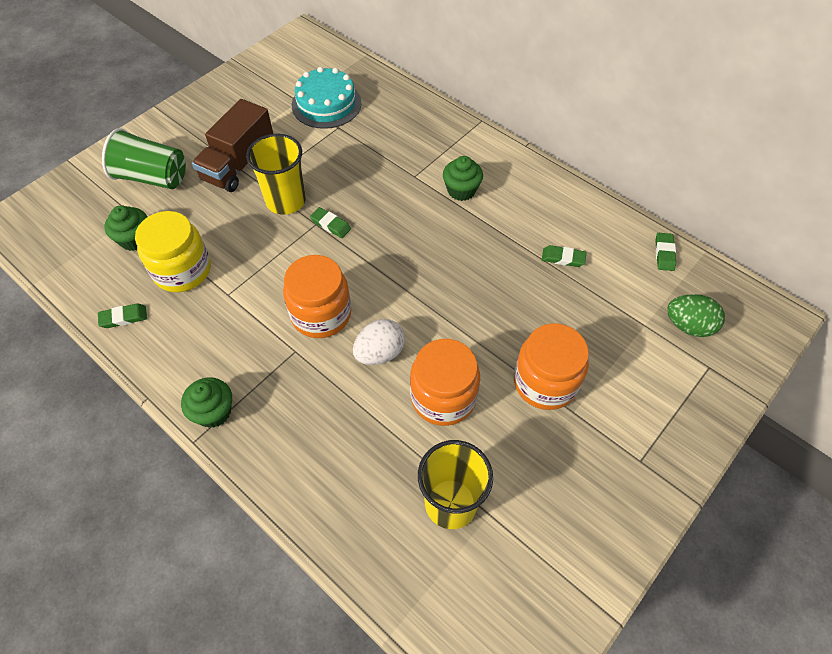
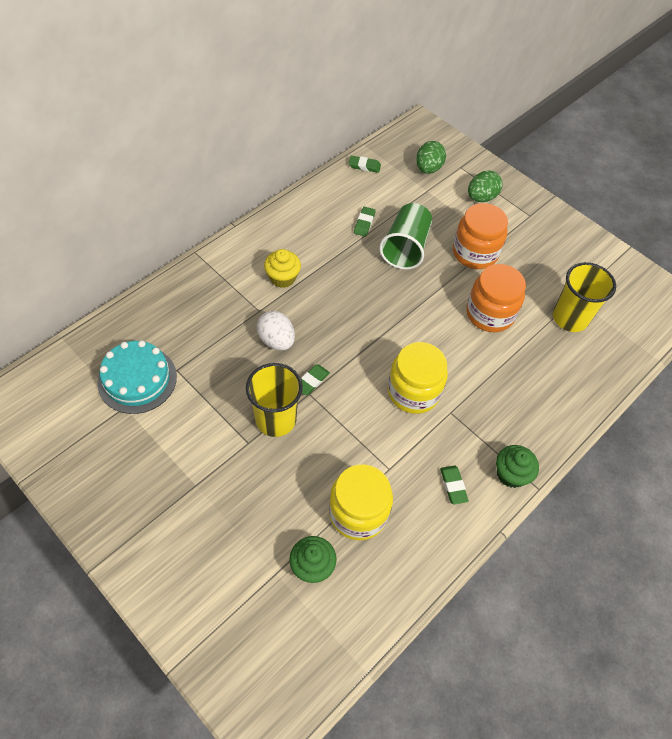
camera: 90 degrees left, 0 degrees up
(123, 317) = (414, 564): green eraser -> green eraser (453, 486)
(153, 177) = (220, 557): green cup -> green cup (405, 248)
(239, 164) = (214, 465): brown truck -> none
(321, 314) = (413, 392): orange jar -> yellow jar
(380, 353) = (452, 351): white egg -> white egg (276, 340)
(461, 190) = (282, 278): green cupcake -> yellow cupcake
(655, 393) = (481, 197): none -> green egg

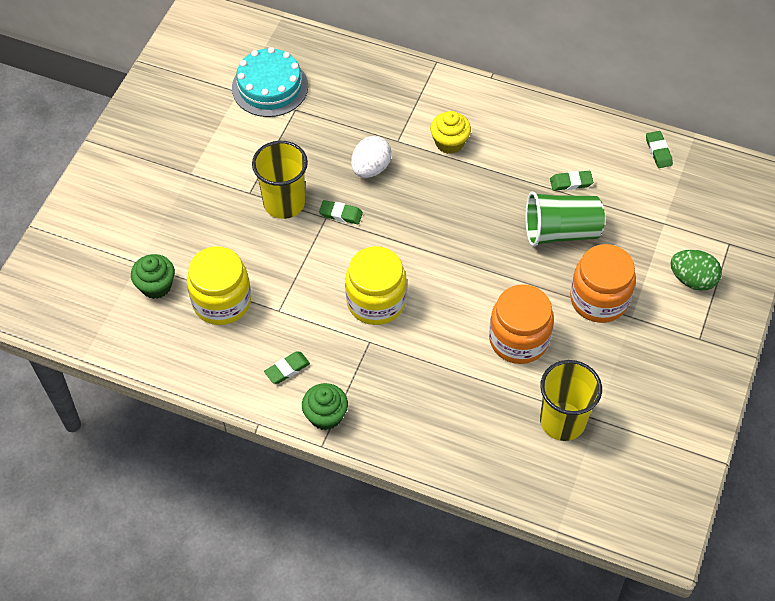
camera: 70 degrees right, 0 degrees up
(428, 169) = (700, 212): green egg -> none

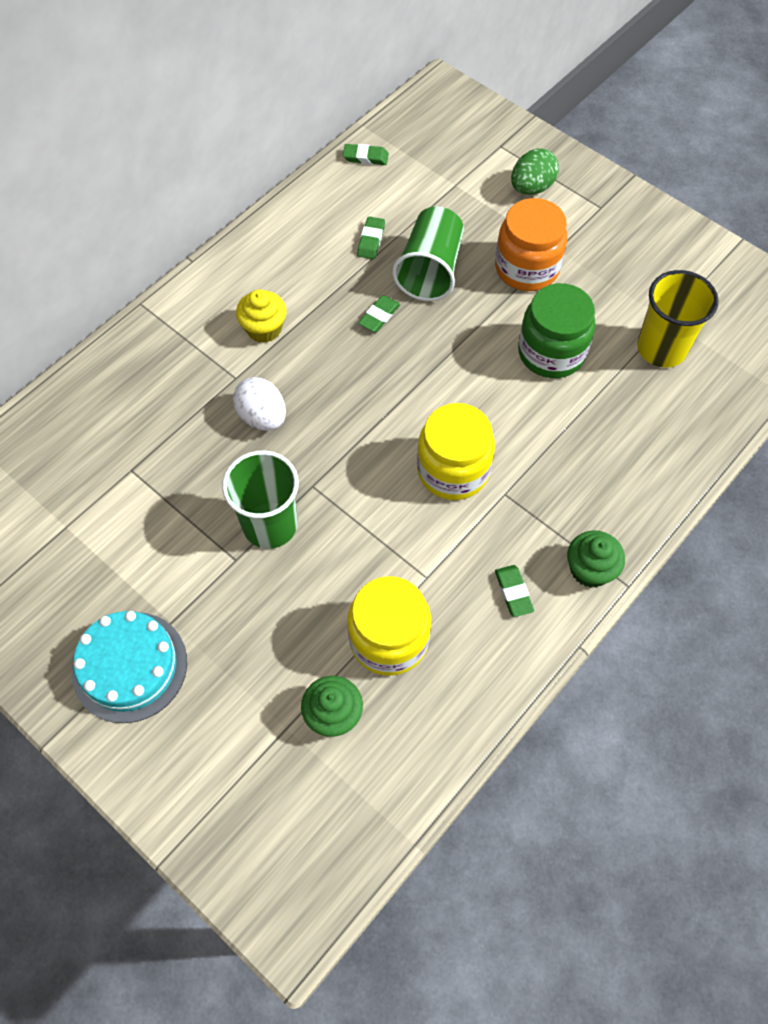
camera: 70 degrees left, 5 degrees up
(270, 87) = (79, 488): turquoise cake -> turquoise cake (129, 666)
(284, 203) = (270, 525): yellow cup -> green cup
(341, 214) = (314, 468): green eraser -> green eraser (379, 316)
(518, 339) = (551, 352): orange jar -> green jar

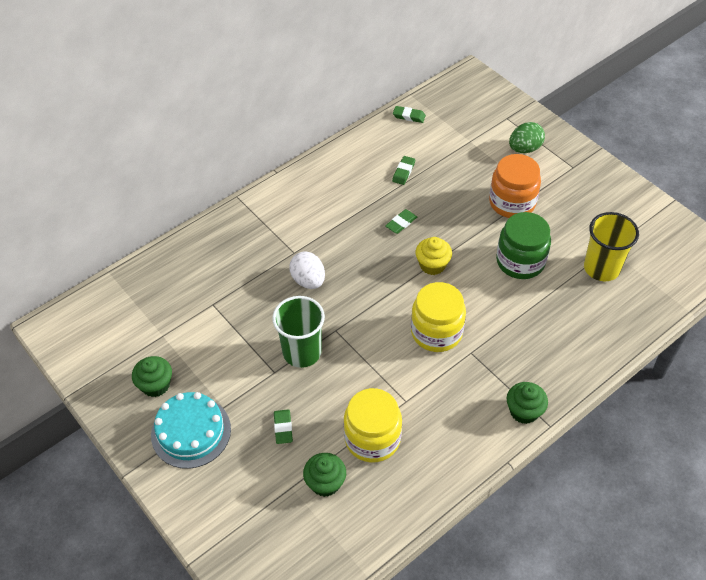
camera: 10 degrees right, 10 degrees down
(67, 603) = (155, 385): none -> green cupcake
(264, 329) = (319, 222): yellow cupcake -> yellow cupcake (432, 265)
(430, 270) = (442, 196): green cup -> none
(513, 592) = (466, 419): green eraser -> green eraser (283, 428)

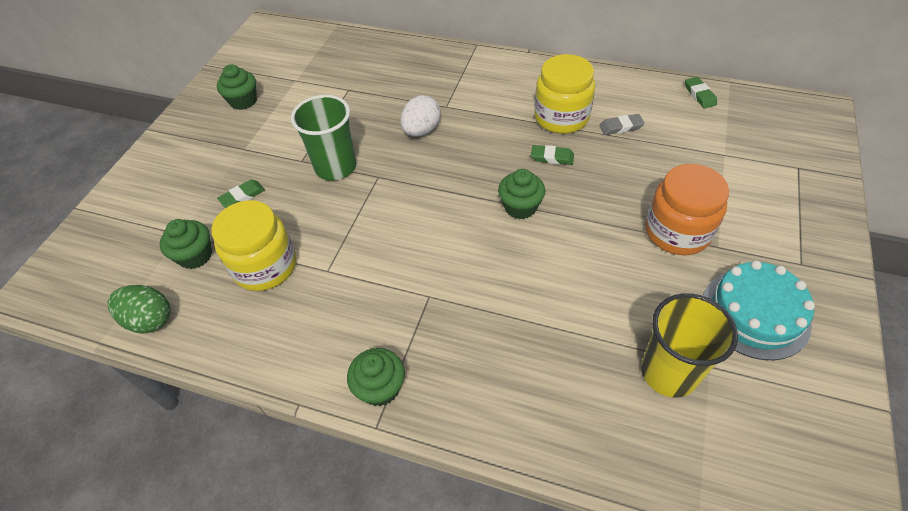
camera: 60 degrees right, 0 degrees up
(191, 432) = (207, 143): turquoise cake -> turquoise cake (755, 313)
(403, 172) = (621, 127): green eraser -> grey eraser
(432, 265) = (520, 207): yellow cupcake -> green cupcake
(436, 332) = (434, 253): yellow jar -> yellow jar (561, 117)
(520, 261) = (597, 281): green jar -> none
(524, 149) = (772, 204): green egg -> green egg (150, 320)

